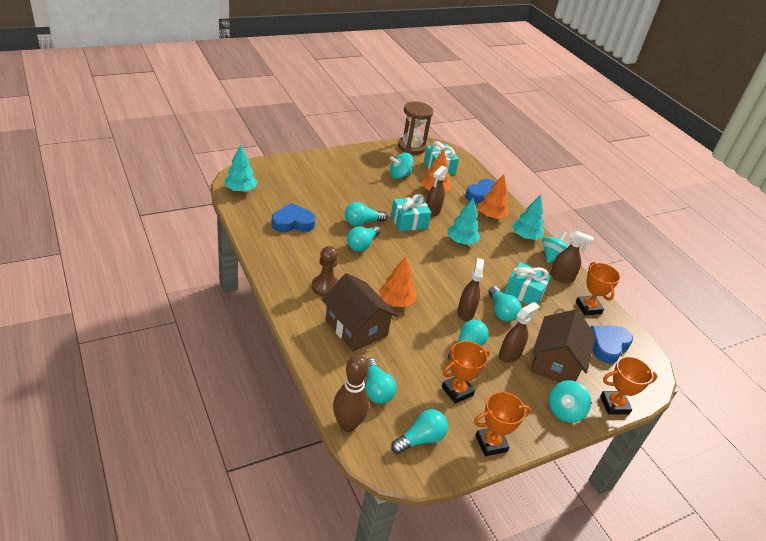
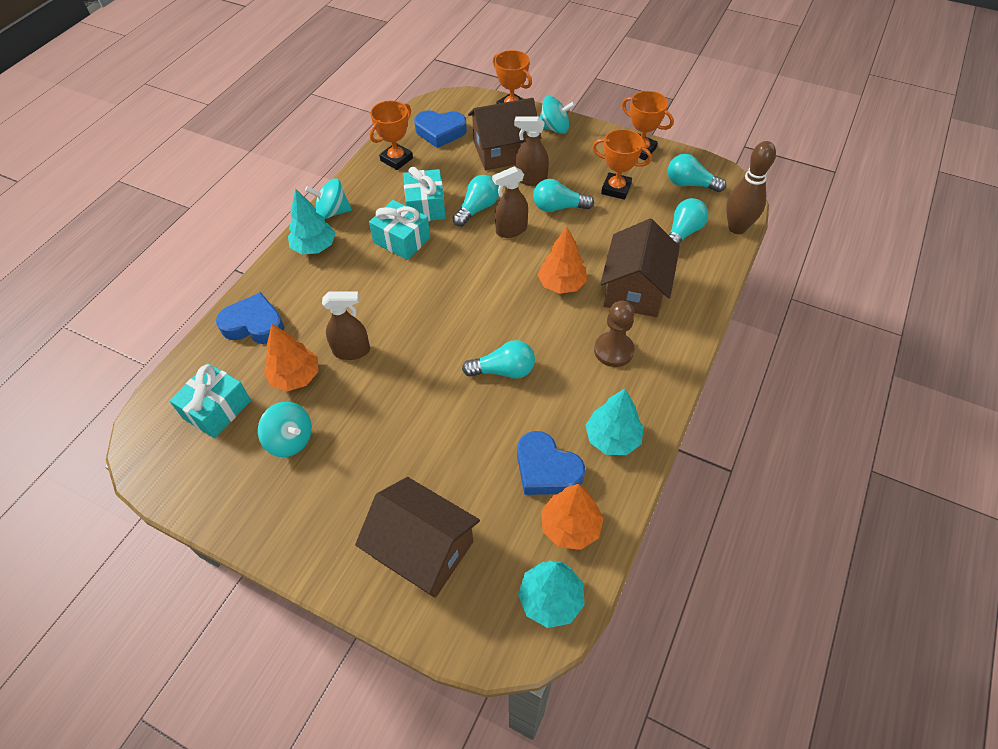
camera: 120 degrees left, 15 degrees up
(304, 177) = (423, 549): none -> brown house
(362, 222) = (459, 401): turquoise light bulb -> none
(409, 222) = (403, 358): turquoise gift -> turquoise gift (402, 240)
(411, 147) = (179, 481): brown hourglass -> none
(461, 241) = (389, 292): turquoise tree -> turquoise tree (612, 438)
(491, 216) = (300, 294): orange tree -> orange tree (570, 526)
(561, 277) = (366, 192): brown spray bottle -> none

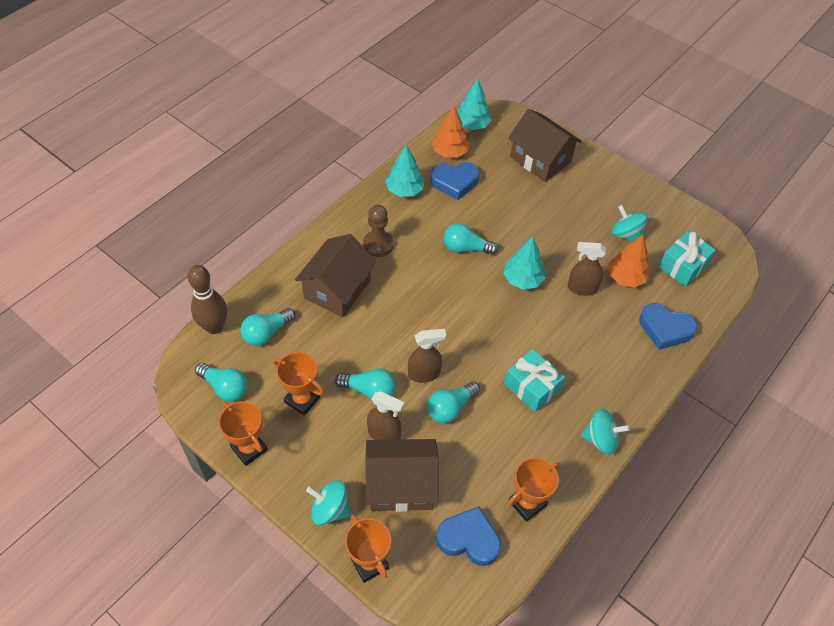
camera: 170 degrees left, 0 degrees up
(314, 247) = (617, 399): turquoise tree -> turquoise tree (522, 279)
(425, 206) = (503, 424): turquoise gift -> none
(546, 469) = (454, 182): blue heart -> blue heart turned 120 degrees clockwise
(561, 284) = (397, 307): orange tree -> none

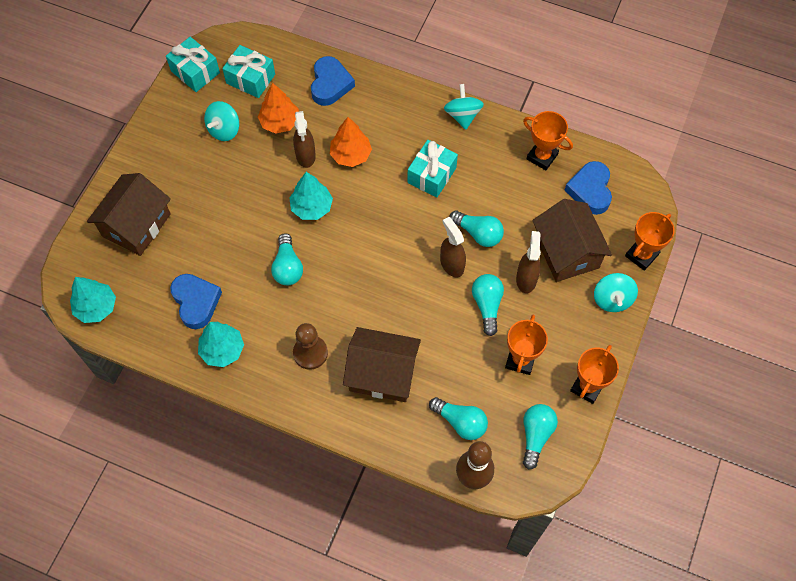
camera: 105 degrees left, 10 degrees up
(450, 152) = (149, 319): orange tree -> orange tree (350, 155)
(698, 227) = (195, 72): none -> turquoise gift

